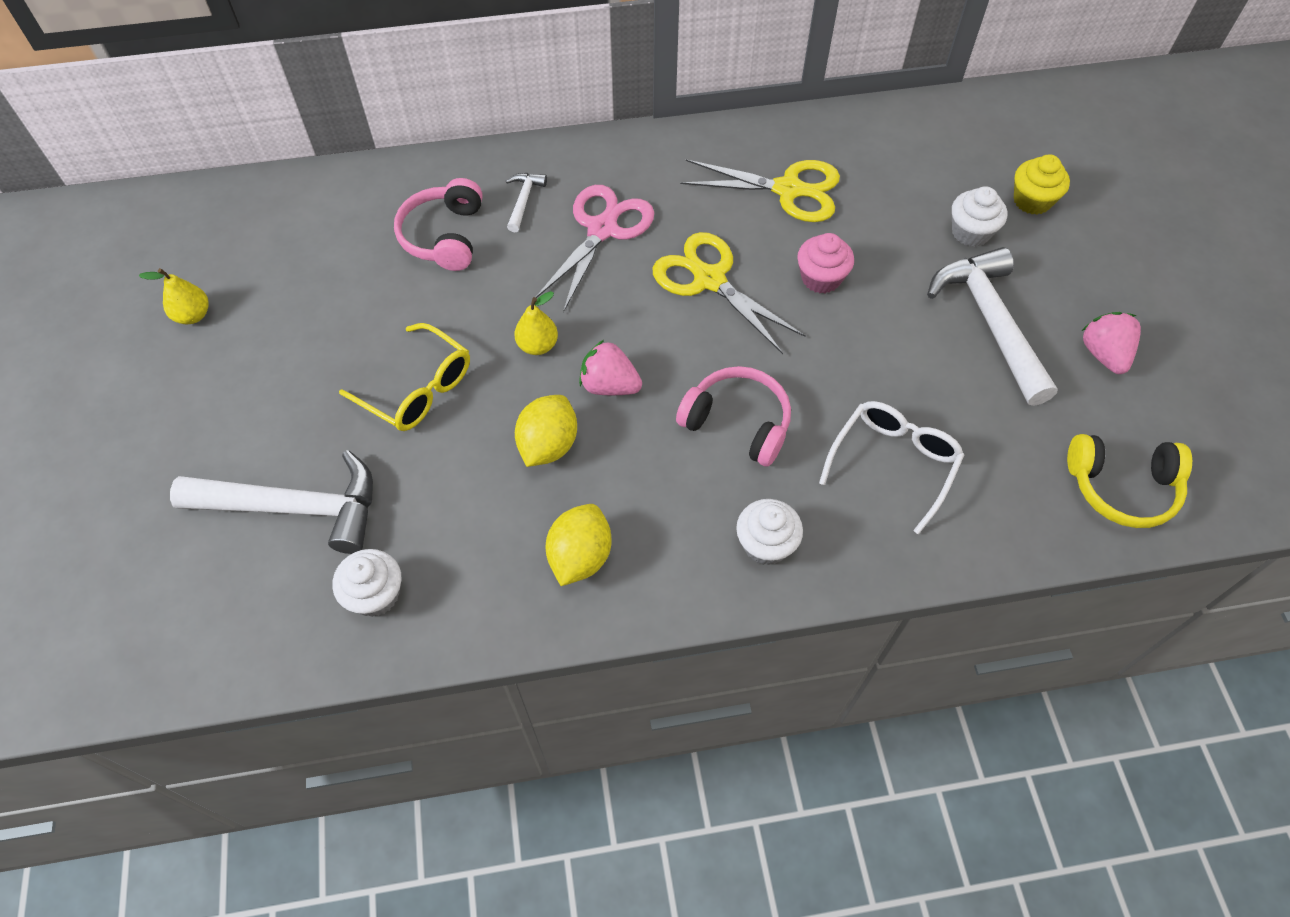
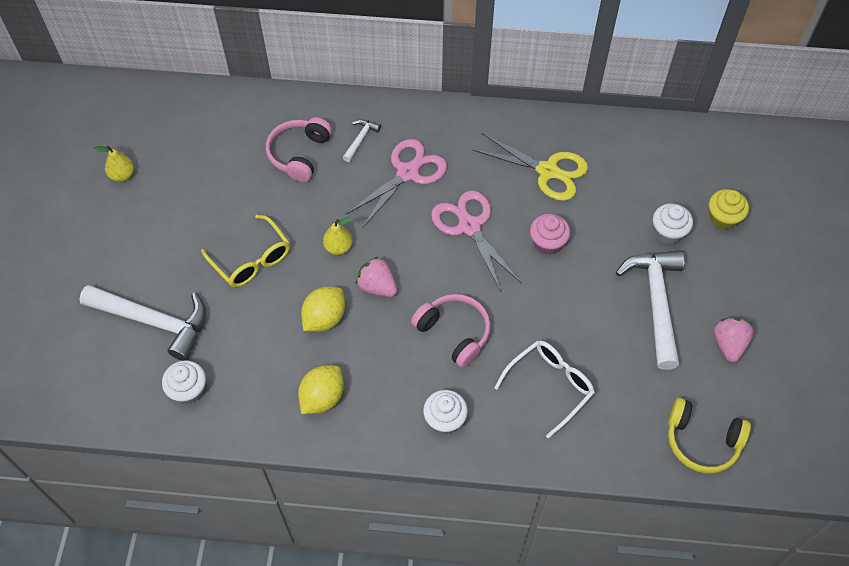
camera: 15 degrees right, 0 degrees up
(709, 279) = (469, 226): yellow scissors -> pink scissors

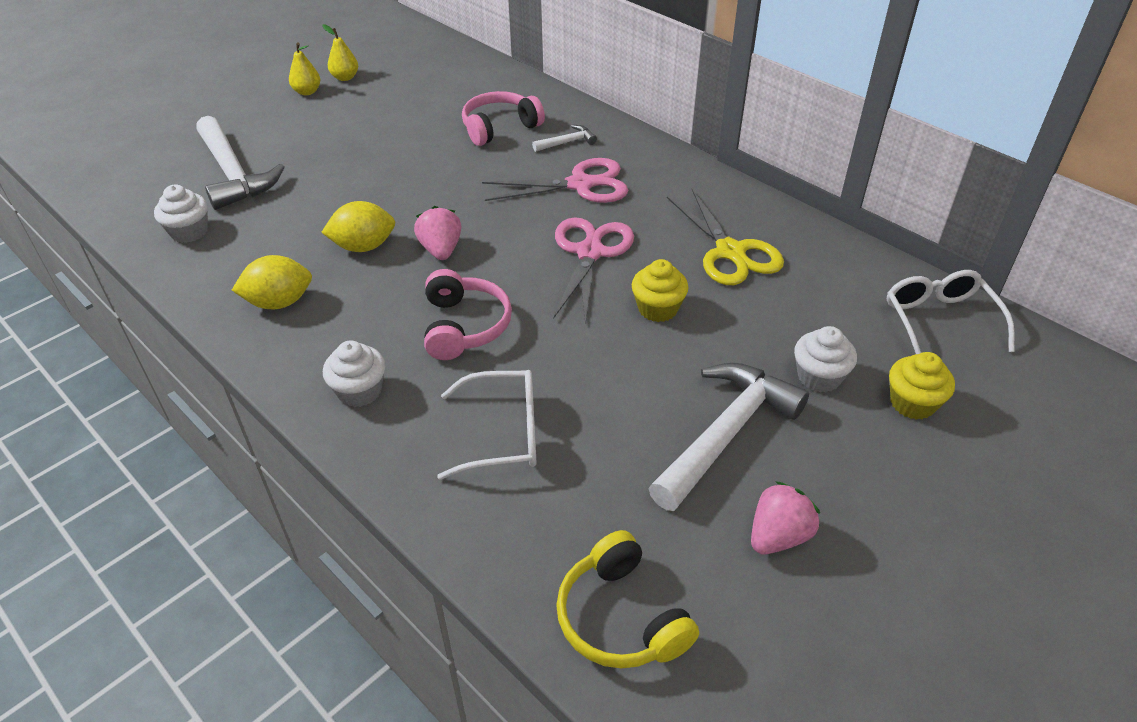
camera: 40 degrees right, 15 degrees down
(252, 260) = (363, 175): yellow glasses -> none
(338, 247) = (446, 204): yellow pear -> yellow pear (307, 92)
(547, 243) = (657, 309): pink cupcake -> yellow cupcake
(693, 150) = (939, 321): none -> white glasses

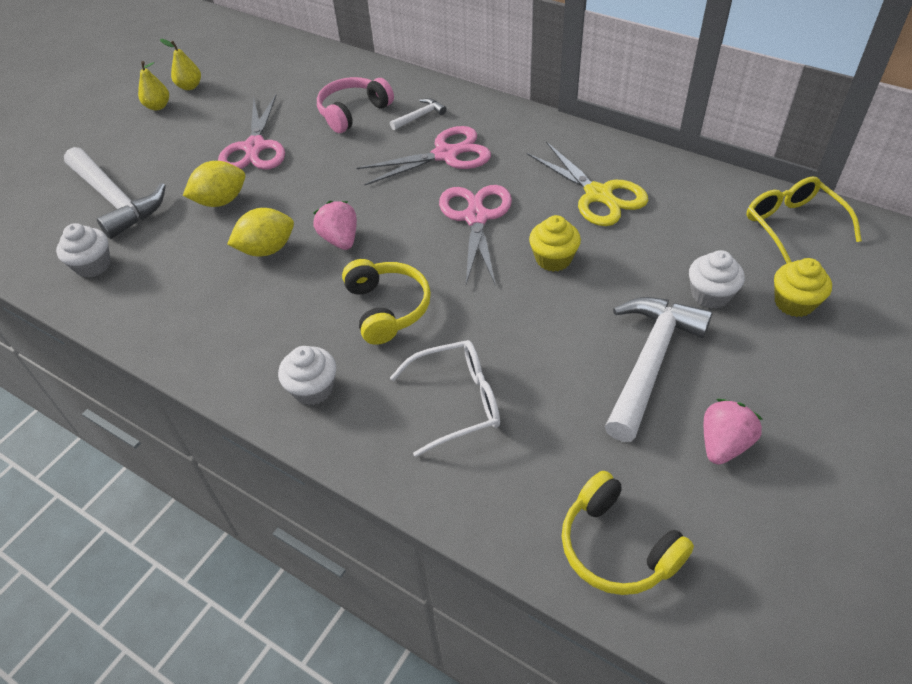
camera: 10 degrees left, 5 degrees up
(279, 302) = (206, 318): yellow lemon -> yellow lemon (221, 201)
(388, 146) = (255, 147): none -> pink scissors
(464, 326) = (387, 308): pink headphones -> yellow headphones
(939, 321) = (792, 225): white glasses -> yellow glasses

